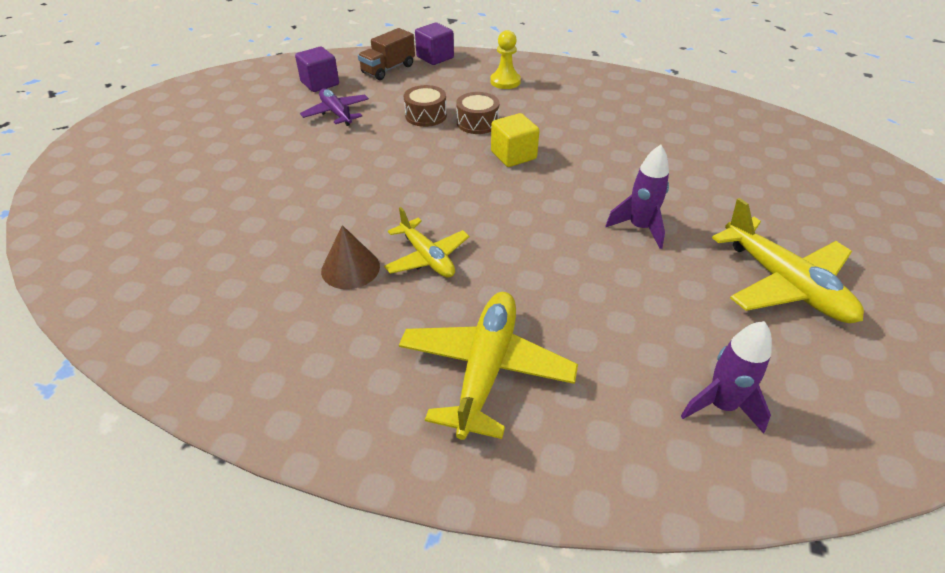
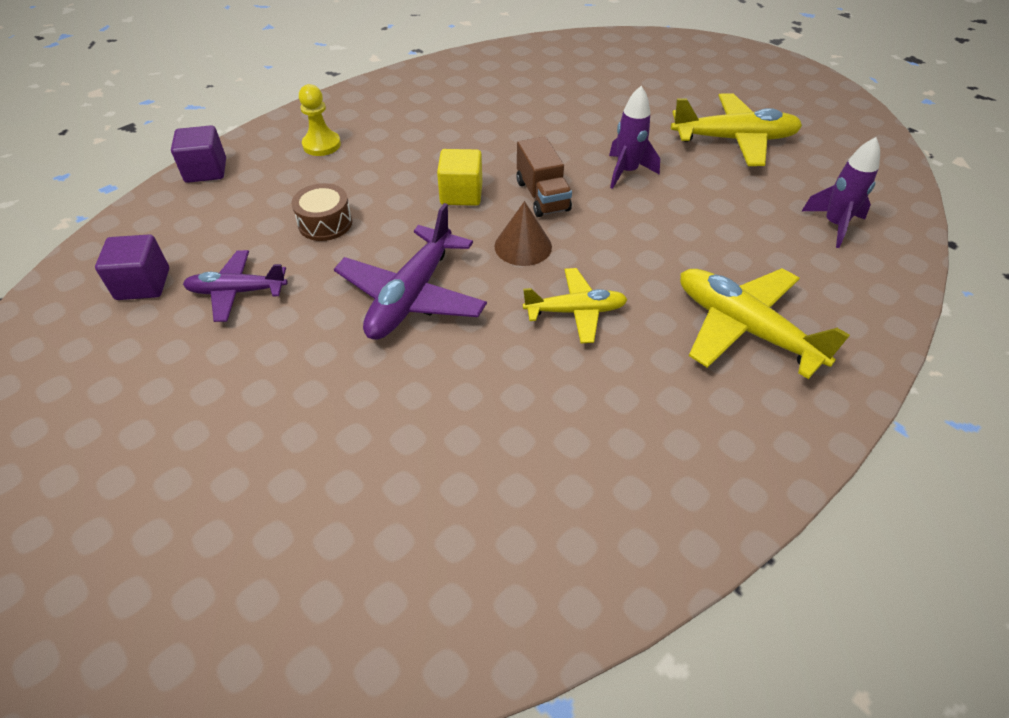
camera: 60 degrees left, 5 degrees up
(350, 268) = (553, 374): brown cone -> brown cone (523, 246)
(383, 176) = (412, 296): none -> purple plane
(388, 69) = (185, 215): brown truck -> brown truck (542, 196)
(477, 123) = (379, 193): brown drum -> none

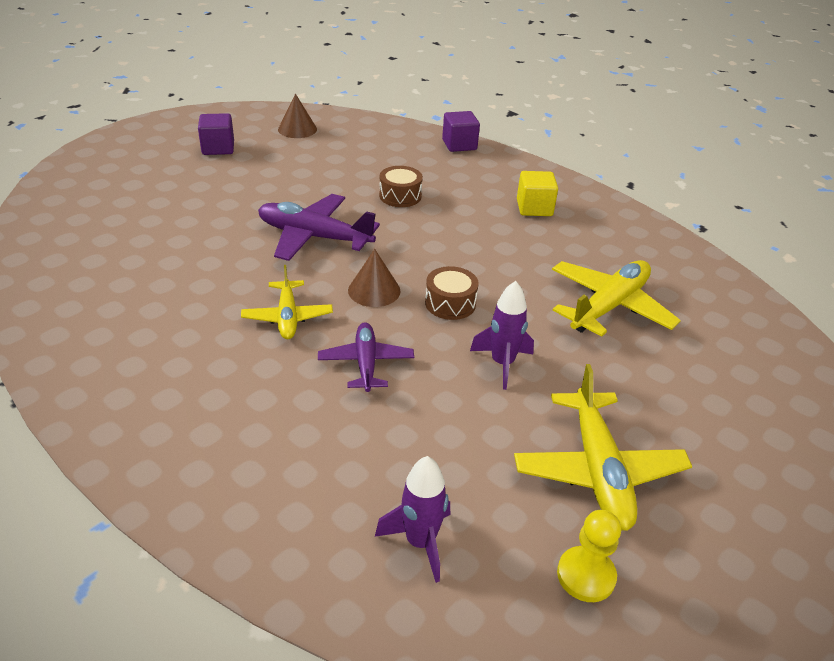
camera: 85 degrees right, 10 degrees down
(84, 327) = (297, 129): none -> brown cone
(143, 284) = (334, 140): purple cube -> purple cube (218, 148)
(237, 292) = (324, 170): purple plane -> purple plane (366, 363)
(321, 145) = (505, 187): yellow pawn -> yellow pawn (586, 575)
(461, 194) = (446, 257): yellow cube -> yellow cube (534, 208)
(542, 196) = (450, 303): brown truck -> brown drum
(744, 329) = (250, 424): yellow plane -> yellow plane (609, 306)

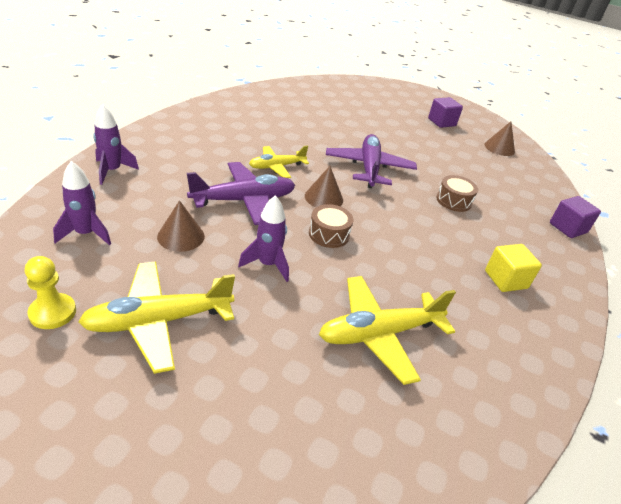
camera: 70 degrees right, 0 degrees up
(245, 507) = (112, 171): none -> purple rocket
(366, 363) = (244, 200): purple plane -> purple plane, size x1.59
(439, 436) = (181, 236): none -> brown cone
(609, 306) = (379, 334): yellow plane -> yellow plane turned 135 degrees clockwise

